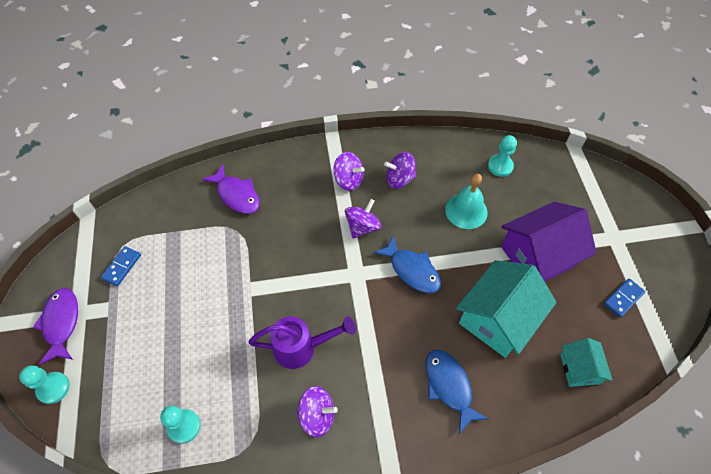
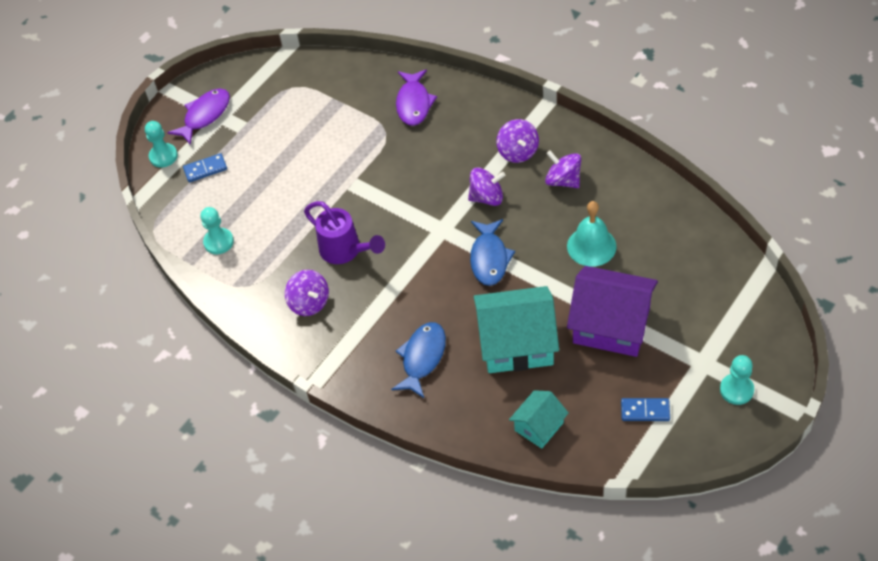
camera: 50 degrees right, 5 degrees down
(122, 267) = (278, 103): blue domino -> blue domino (205, 169)
(500, 166) = (670, 231): turquoise pawn -> turquoise pawn (736, 390)

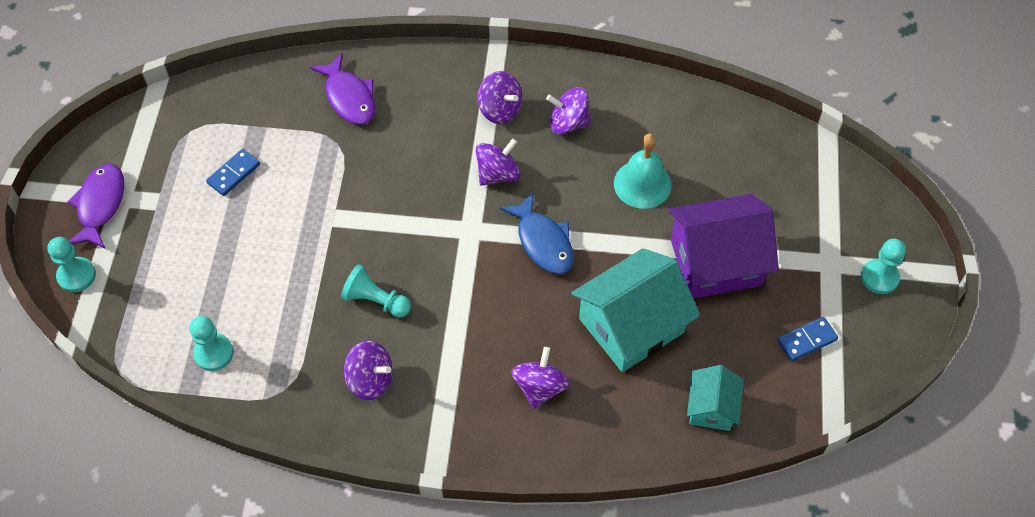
camera: 35 degrees left, 5 degrees up
(205, 169) = (141, 270): blue domino -> blue domino (233, 174)
(345, 251) = (376, 301): purple watering can -> turquoise pawn
(422, 358) = (540, 387): blue fish -> purple spinning top

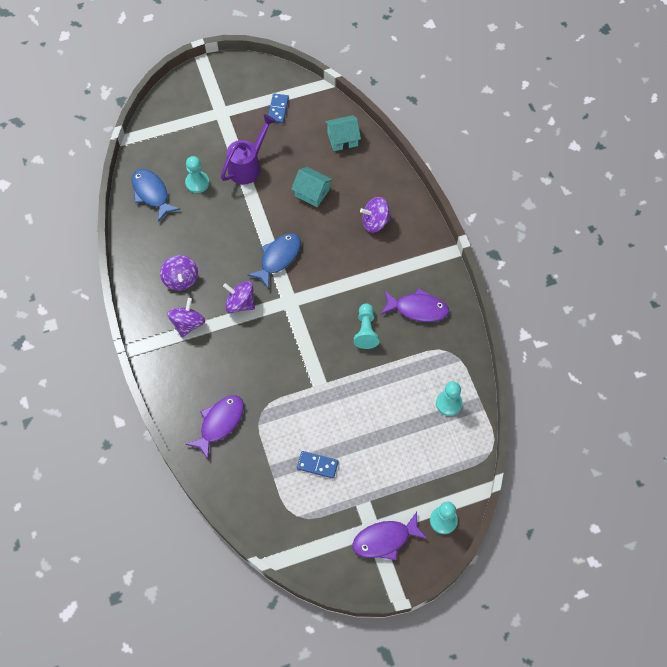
camera: 115 degrees left, 5 degrees up
(370, 380) = (417, 309): purple spinning top -> purple fish
(631, 325) = (312, 192): turquoise house -> turquoise house, size x0.54
(642, 184) = (210, 221): turquoise bell -> none
(716, 262) = (248, 166): purple house -> purple watering can
(719, 134) = (151, 193): none -> blue fish
(806, 340) = (278, 109): blue domino -> blue domino turned 60 degrees clockwise
(879, 277) = (219, 88): turquoise pawn -> turquoise pawn (197, 183)

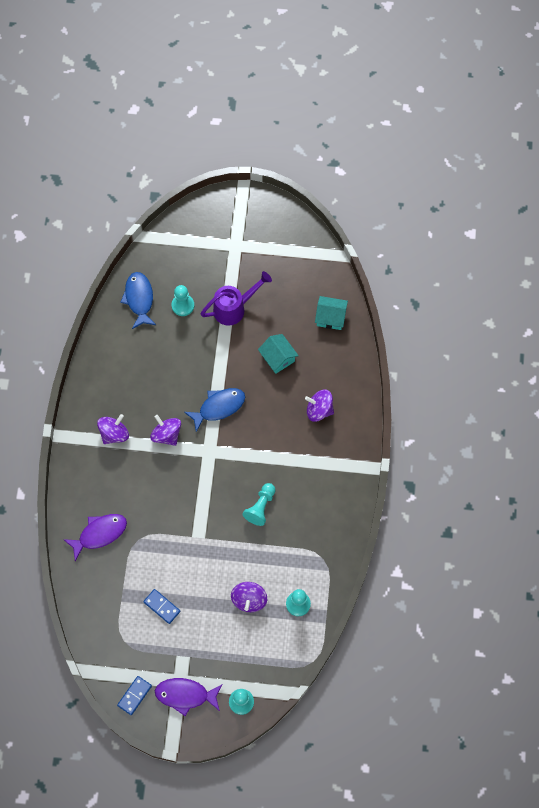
camera: 25 degrees right, 5 degrees up
(181, 279) = (127, 390): purple spinning top -> purple spinning top (249, 600)
(278, 109) = (287, 263): blue domino -> blue domino (134, 695)
(417, 309) = (315, 507): purple fish -> none

